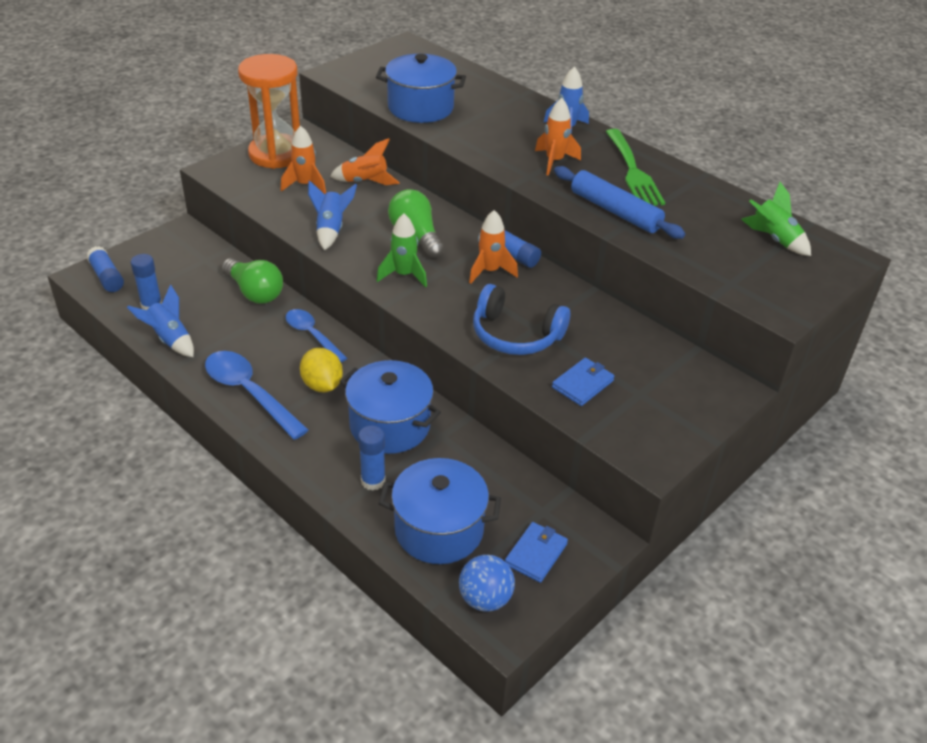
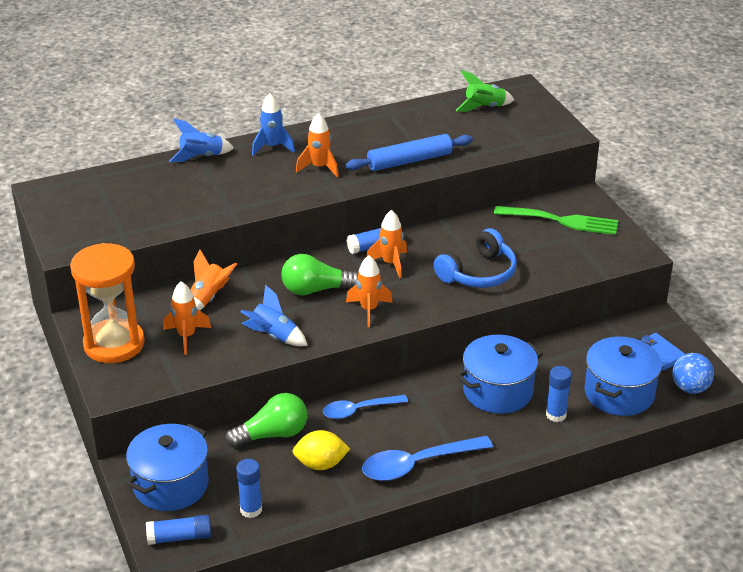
camera: 65 degrees left, 5 degrees down
(170, 340) = (313, 504): blue rocket -> blue rocket (201, 157)
(322, 385) = (429, 418): yellow lemon -> yellow lemon (321, 464)
(404, 275) = (369, 310): green rocket -> orange rocket
(420, 108) = (177, 212): blue pot -> blue pot (171, 485)
(583, 384) = (550, 258): blue wallet -> none
(633, 172) = (359, 136): green fork -> green fork (562, 221)

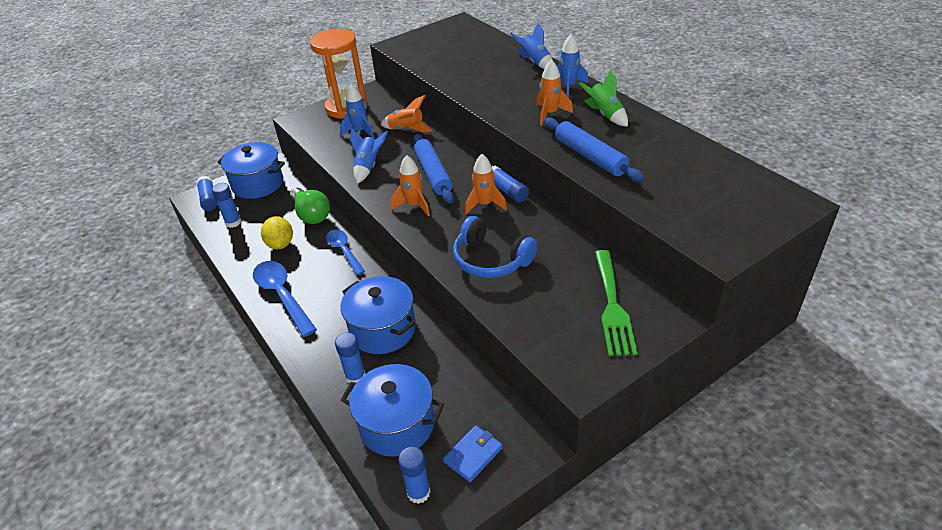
camera: 80 degrees right, 5 degrees up
(186, 336) = (360, 131): orange rocket -> blue rocket
(316, 290) = (433, 174): green light bulb -> blue rolling pin
(484, 107) = (729, 184): green rocket -> green rocket (605, 115)
(690, 388) = (418, 492): blue ball -> blue glue stick

